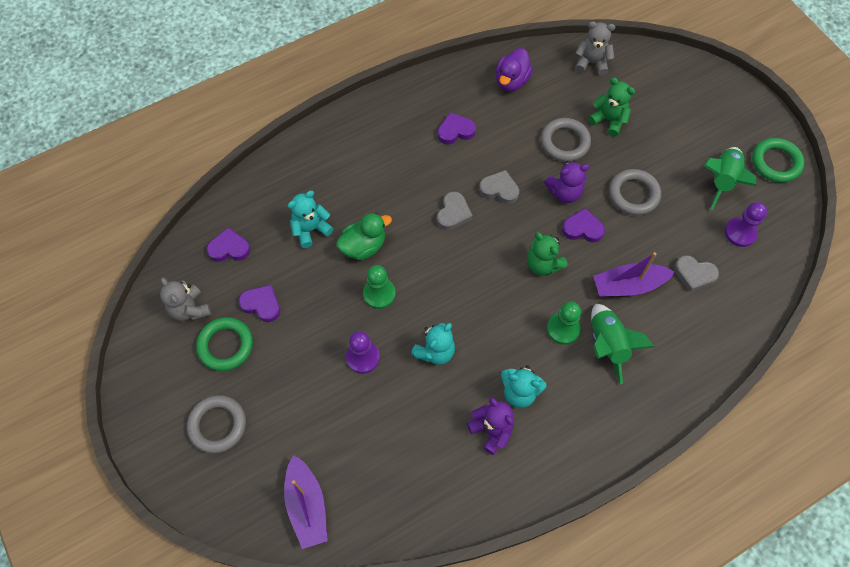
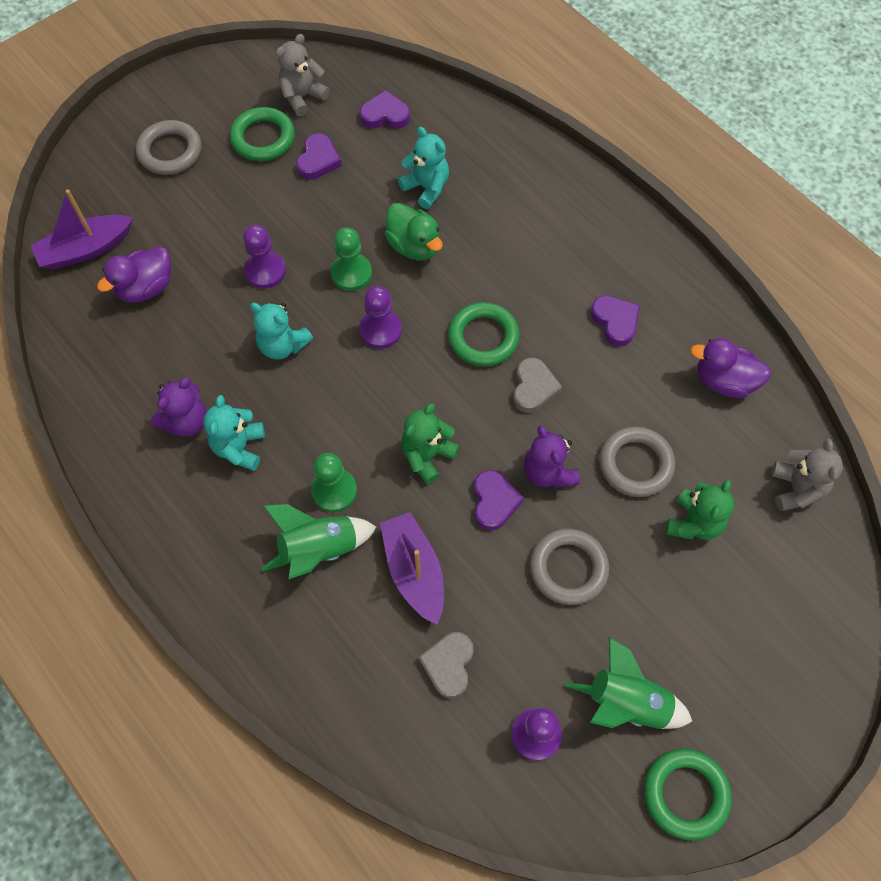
camera: 80 degrees right, 0 degrees up
(229, 248) = (385, 115): purple heart -> purple heart turned 75 degrees counterclockwise
(359, 455) = (146, 288): none -> purple duck
(434, 280) = (380, 330): none -> purple pawn
(453, 213) = (483, 337): grey heart -> green ring

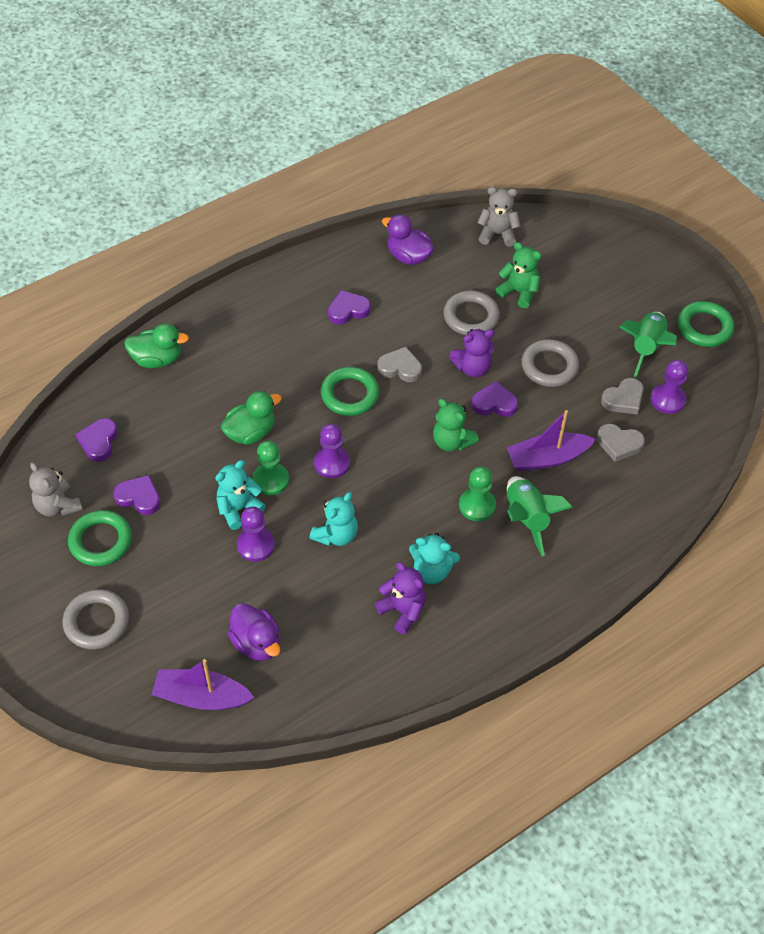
camera: 85 degrees left, 10 degrees down
(86, 249) = (202, 697): purple boat -> purple boat turned 120 degrees clockwise
(426, 188) = (190, 418): turquoise teddy bear -> turquoise teddy bear (238, 509)
(503, 145) = (157, 359): none -> green duck
(527, 670) = (623, 399): none -> grey heart
(724, 381) = (408, 256): purple duck -> purple duck turned 105 degrees clockwise

